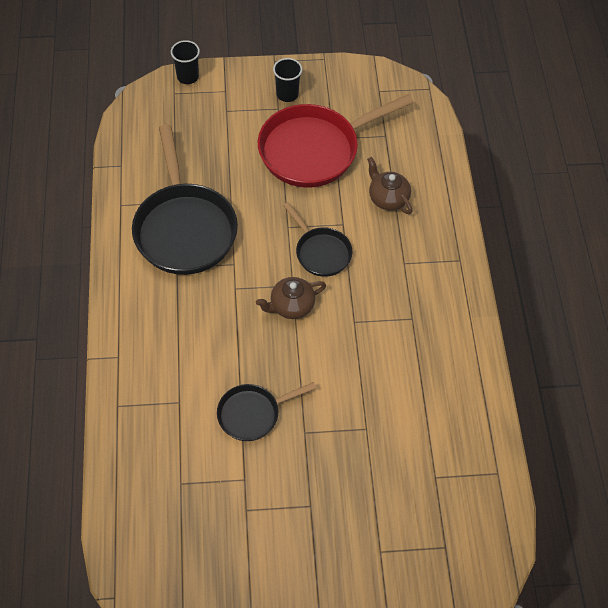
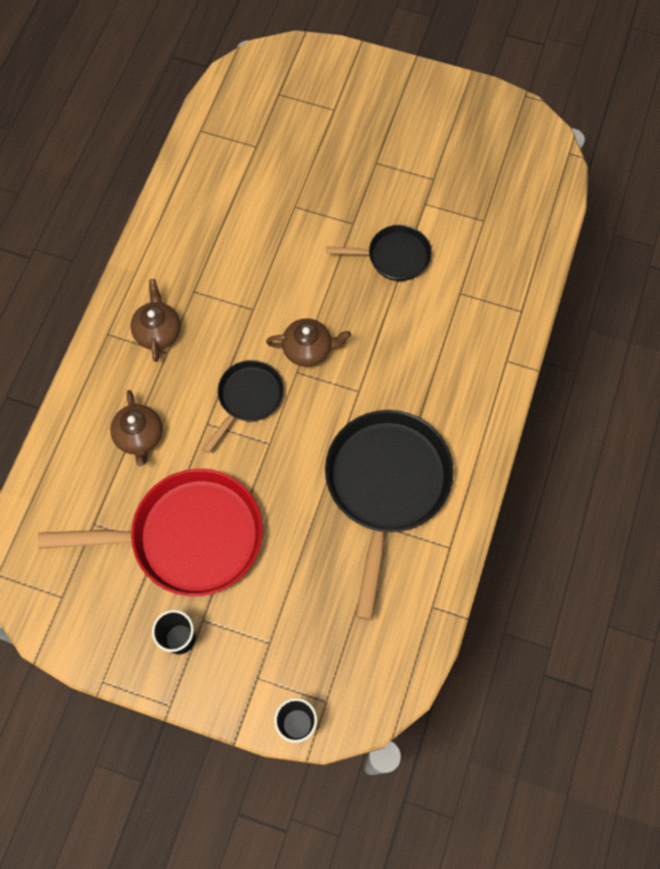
camera: 155 degrees left, 10 degrees up
(321, 252) = (248, 398): black pan -> black pan turned 45 degrees clockwise
(421, 276) = (158, 331): none -> brown teapot

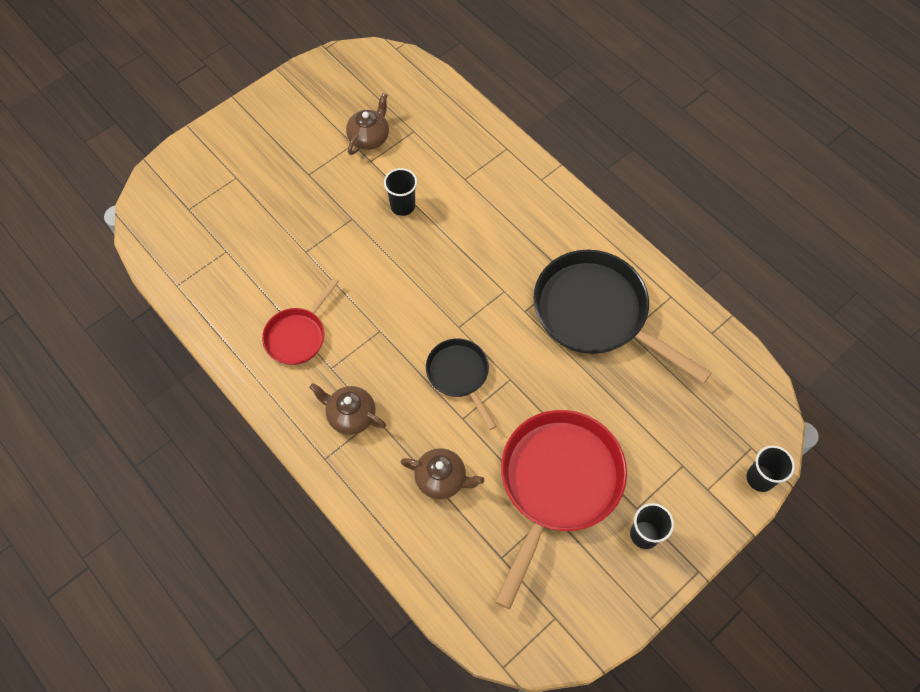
camera: 60 degrees left, 5 degrees down
(209, 248) = (298, 335): none -> red pan
(308, 349) = (444, 308): brown teapot -> brown teapot (369, 138)
(394, 257) = (402, 206): black pan -> black cup

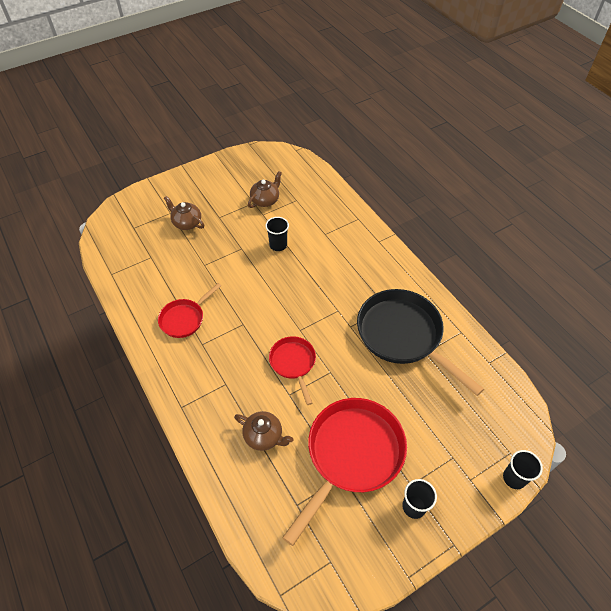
camera: 10 degrees right, 10 degrees down
(351, 415) = (208, 379): brown teapot -> brown teapot (187, 223)
(459, 375) = (293, 363): black pan -> red pan

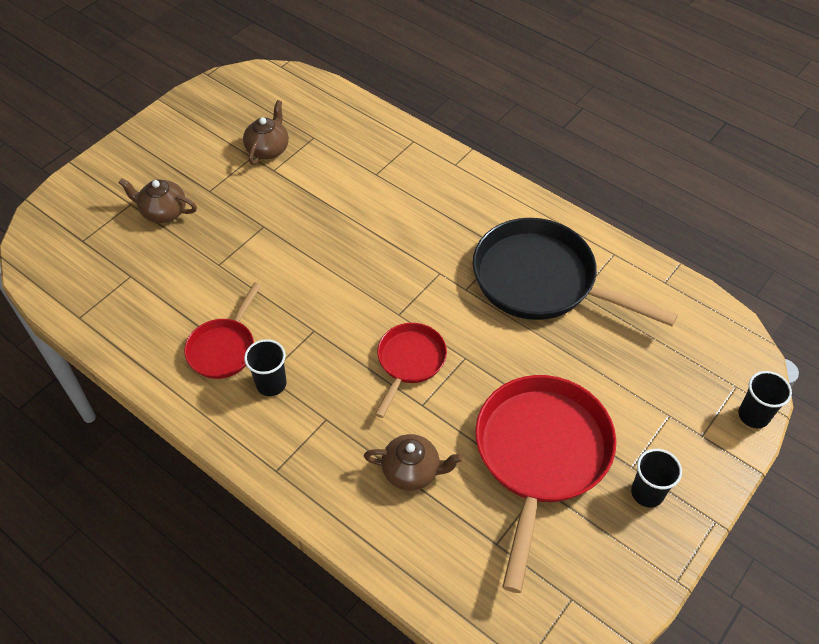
camera: 20 degrees left, 0 degrees up
(278, 245) = (315, 207): black cup -> black cup (271, 384)
(293, 363) = (409, 362): red pan -> red pan turned 60 degrees clockwise

